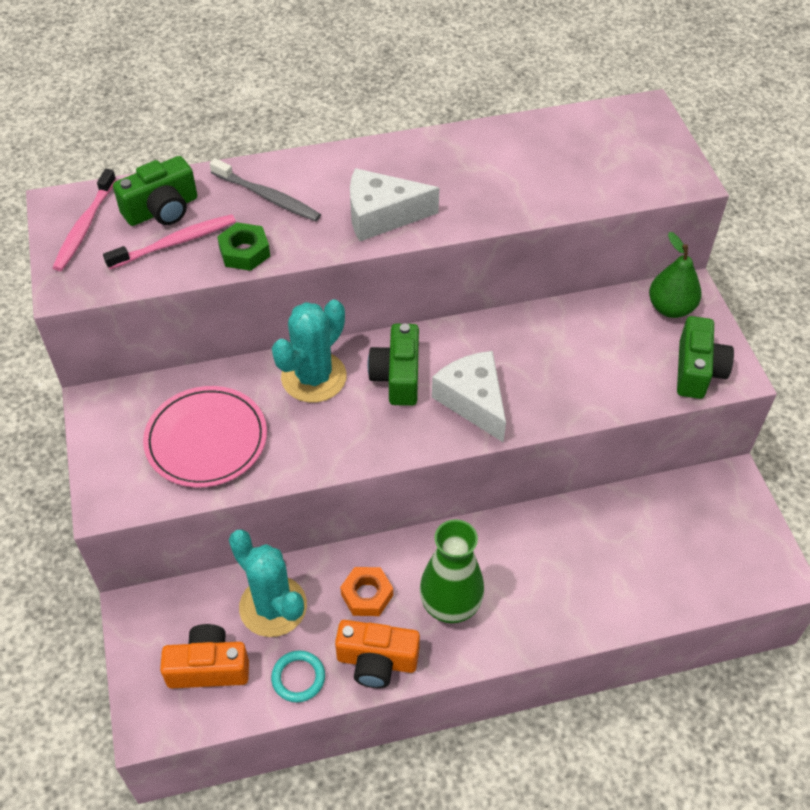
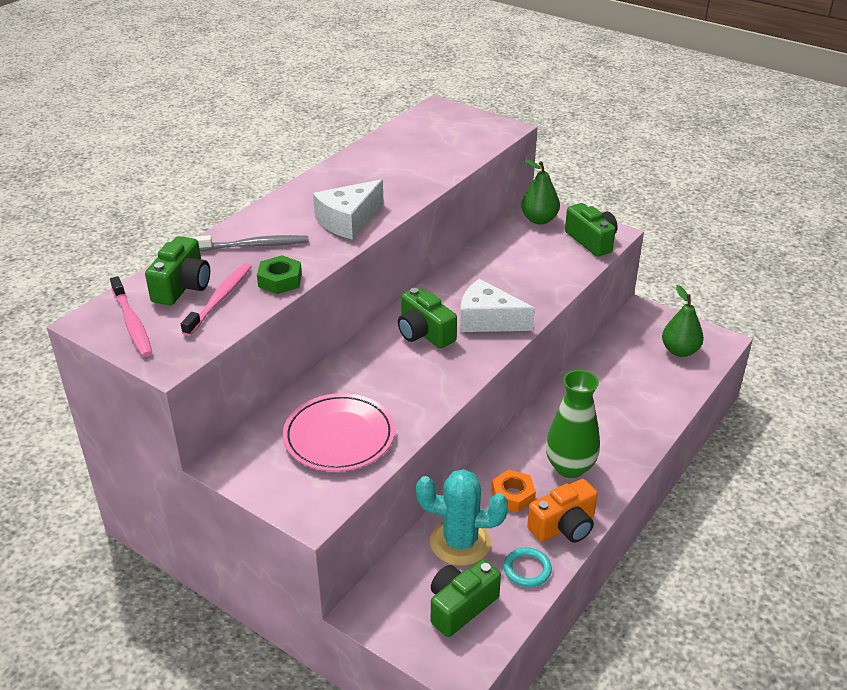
camera: 40 degrees left, 15 degrees down
(209, 667) = (460, 606): orange camera -> green camera
(314, 377) = (369, 362): turquoise cactus -> none
(718, 556) = (679, 351): none -> green pear

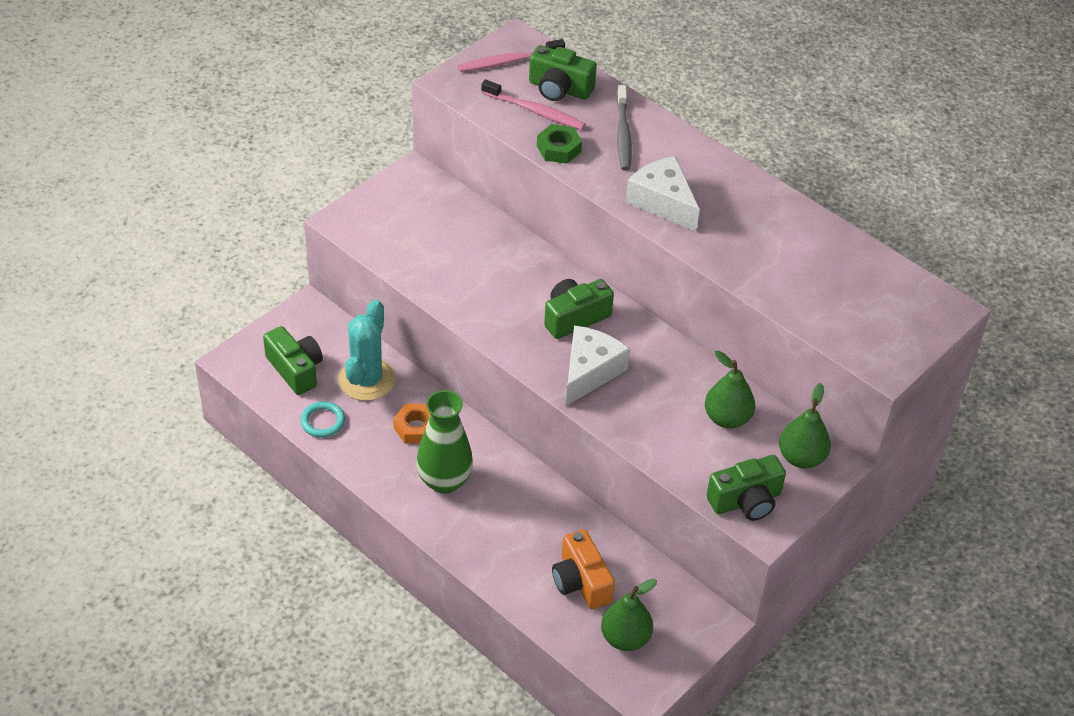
camera: 95 degrees right, 10 degrees up
(339, 436) = (431, 243): pink plate -> none
(513, 251) = (727, 418): none -> green pear
(564, 526) = (367, 459): orange camera -> orange camera (581, 582)

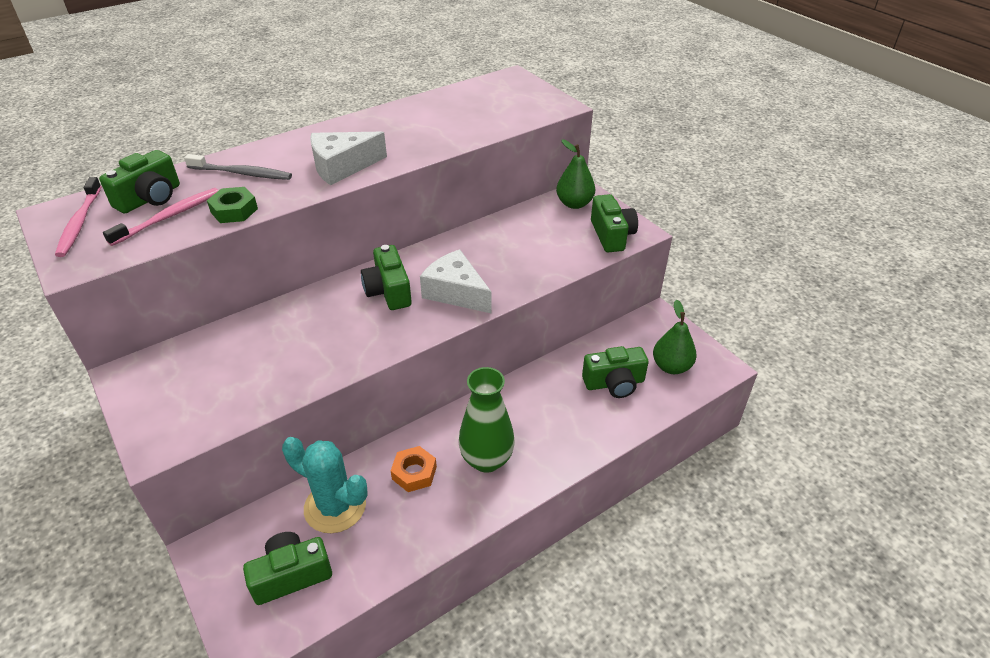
camera: 75 degrees left, 5 degrees down
(322, 421) = (377, 557): turquoise ring -> none
(581, 582) = (614, 383): orange camera -> green camera
(727, 418) = (528, 229): green pear -> none

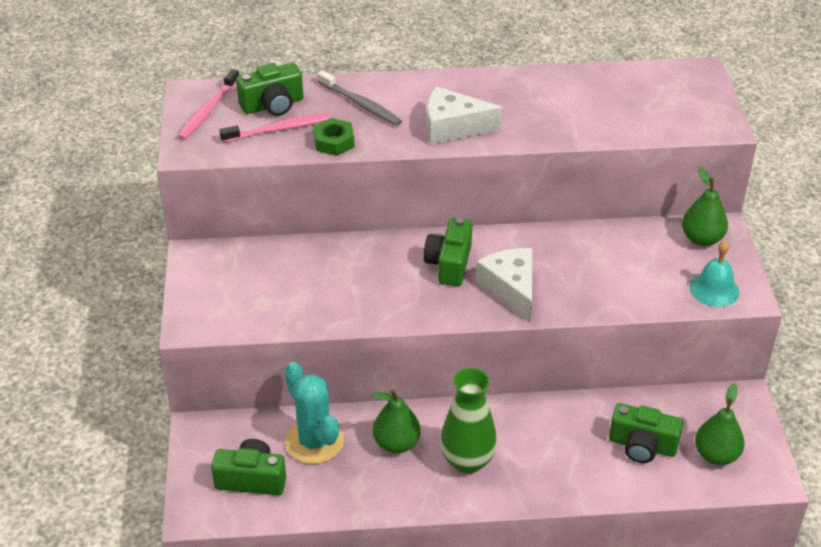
camera: 30 degrees right, 0 degrees up
(414, 473) = (396, 443): orange nut -> green pear
(612, 235) = (714, 289): green camera -> turquoise bell

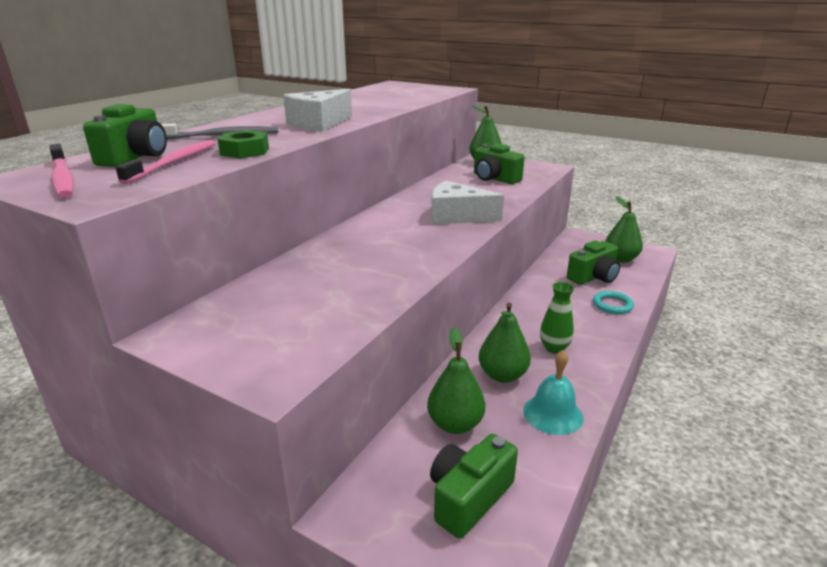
camera: 55 degrees left, 15 degrees down
(314, 441) = (455, 424): turquoise cactus -> green pear
(449, 264) = (397, 226): green camera -> green camera (494, 178)
(467, 461) = (554, 348): green vase -> green vase, size x0.60
(590, 478) = (612, 305): none -> turquoise ring
(714, 289) = (533, 171): turquoise bell -> turquoise bell (553, 414)

